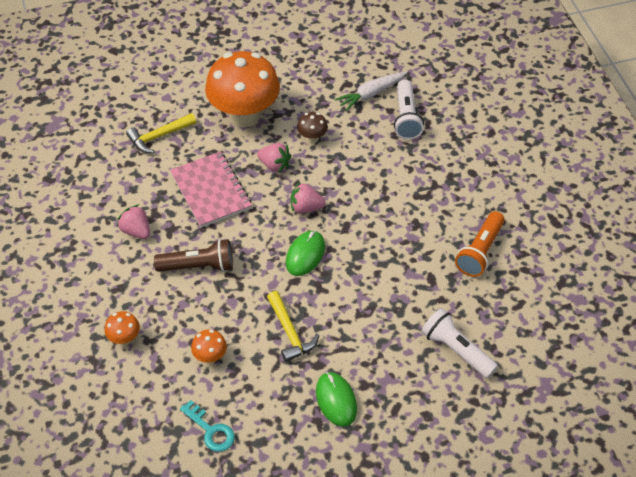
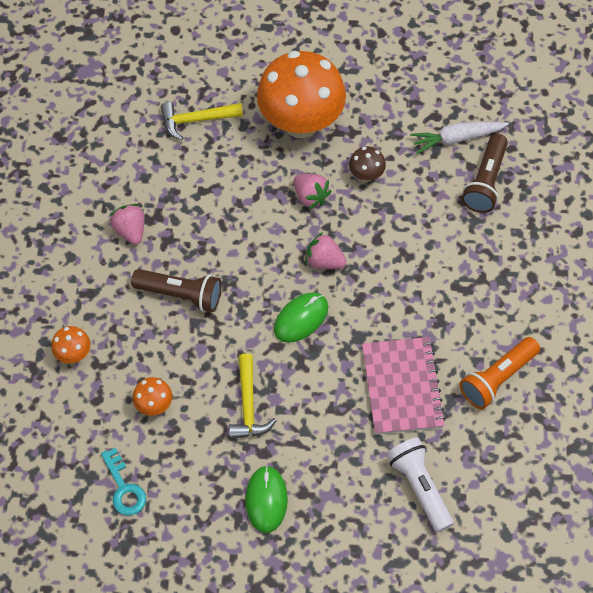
camera: 20 degrees right, 10 degrees up
(211, 191) = (228, 207): pink notebook -> pink notebook (402, 387)
(406, 118) = (485, 182): white flashlight -> brown flashlight

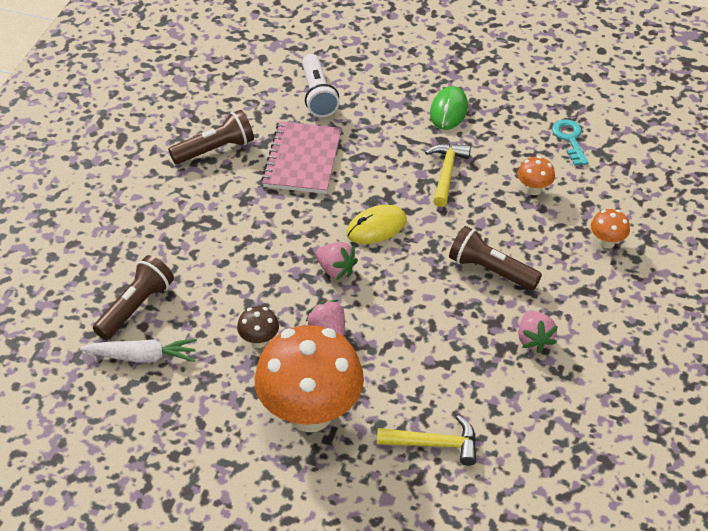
camera: 165 degrees left, 15 degrees down
(301, 318) = (376, 227): green mouse -> yellow mouse
(497, 379) = (215, 149): orange flashlight -> brown flashlight

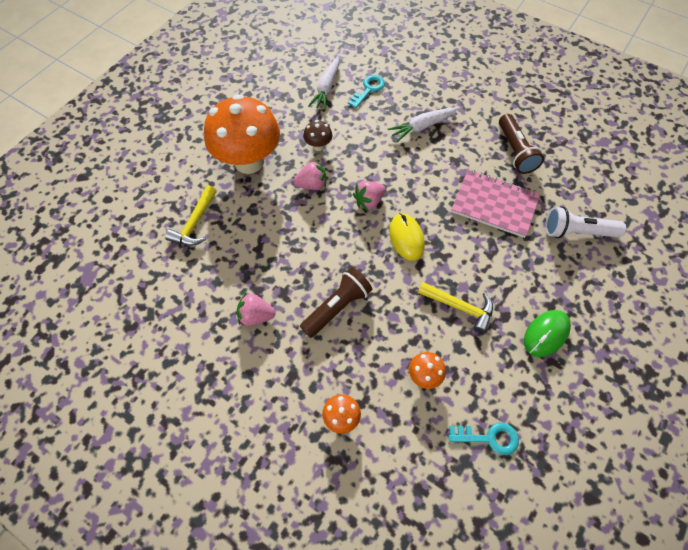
camera: 105 degrees right, 15 degrees up
(136, 307) = (368, 89): brown flashlight -> turquoise key
(195, 238) = (422, 127): none -> white carrot
(448, 110) = (546, 334): green mouse -> green mouse turned 75 degrees counterclockwise

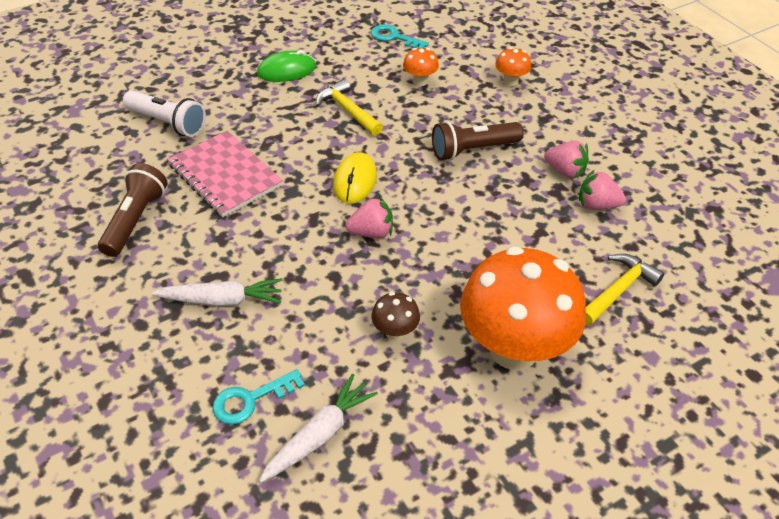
camera: 155 degrees left, 15 degrees down
(312, 185) = (434, 280): pink strawberry -> pink strawberry (597, 205)

